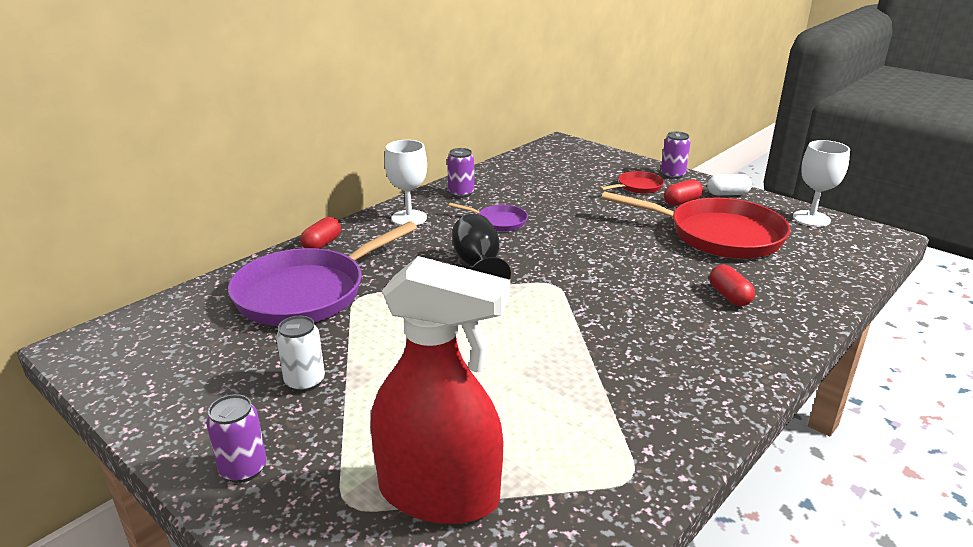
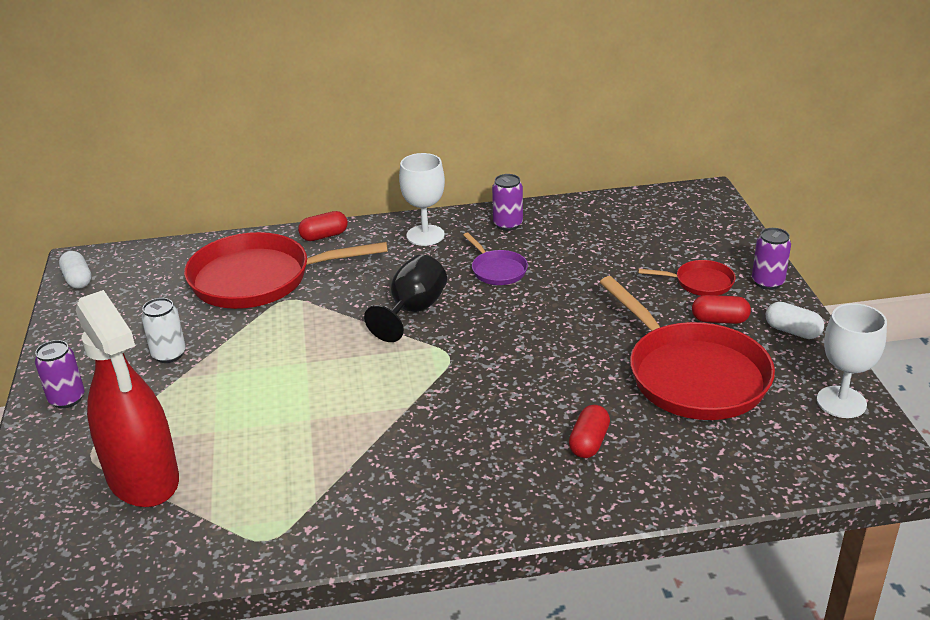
camera: 40 degrees right, 5 degrees up
(97, 362) = (78, 279): none -> white capsule
(307, 292) = (259, 279): purple pan -> red pan

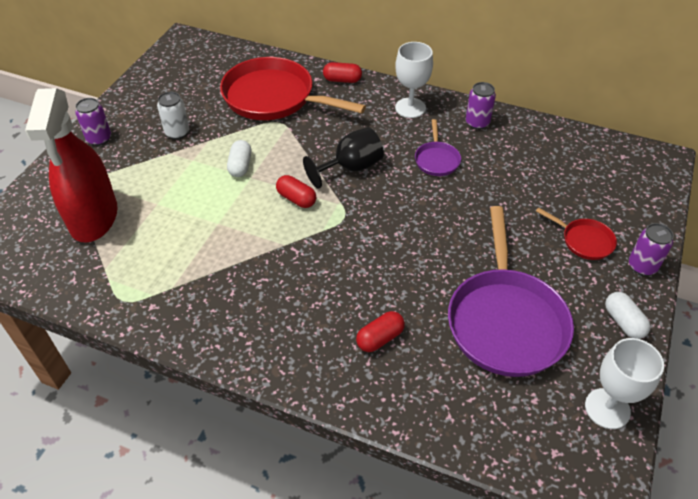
camera: 30 degrees right, 15 degrees up
(78, 279) = (171, 52): white capsule -> white capsule (240, 166)
(692, 375) = (505, 320): red pan -> purple pan
(719, 320) = (570, 282): red capsule -> red capsule (296, 199)

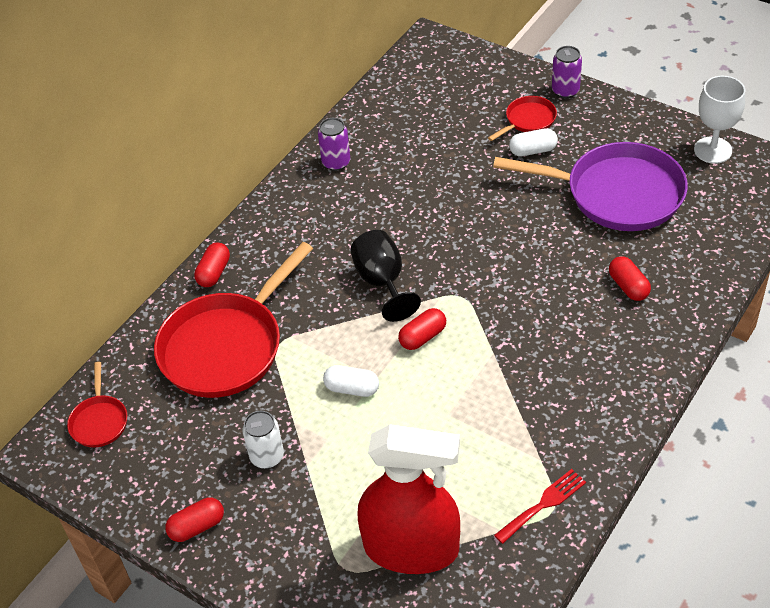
camera: 75 degrees left, 0 degrees up
(99, 139) = (253, 552): purple can -> none
(121, 111) = (197, 527): none -> red capsule
(128, 293) = (543, 504): none -> red fork
(206, 55) = (99, 421): none -> red pan
(410, 108) = (291, 215): white goblet -> none
(436, 159) = (388, 206): purple pan -> none
(623, 322) = (626, 118): white capsule -> white capsule (533, 150)

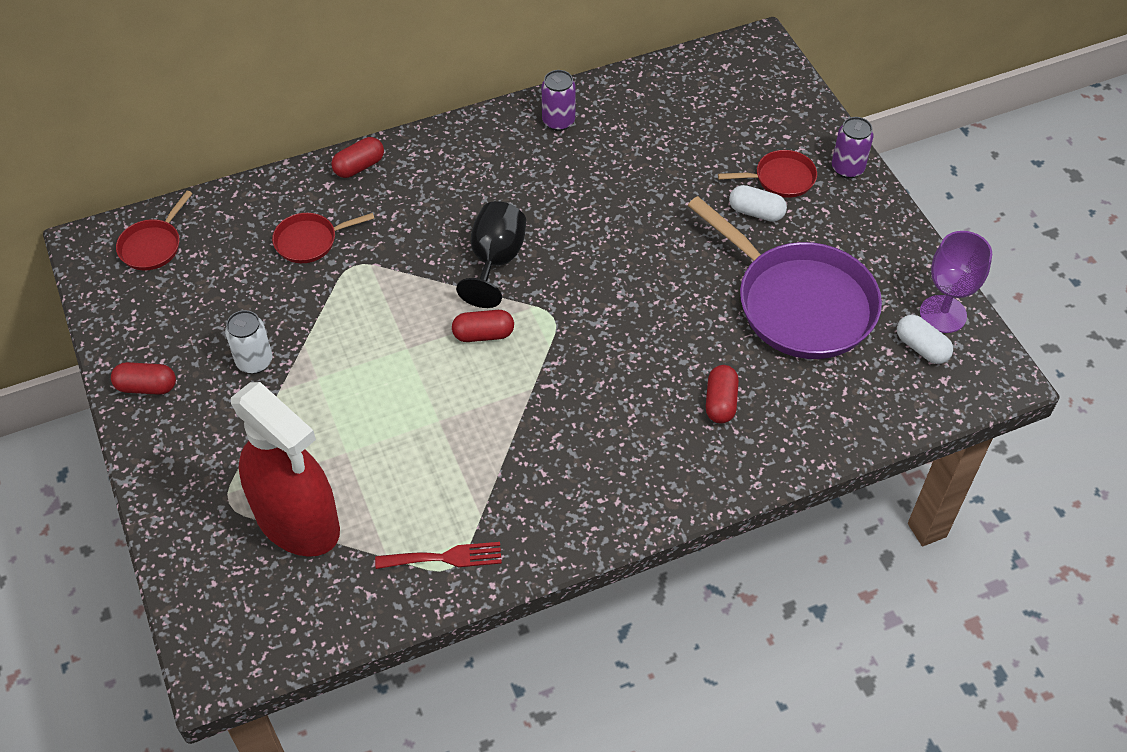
camera: 30 degrees right, 5 degrees up
(226, 346) = (310, 241): red pan -> red pan, size x0.46
(352, 388) = (379, 344): white capsule -> white capsule (921, 348)
(713, 150) = (943, 314): white goblet -> purple goblet

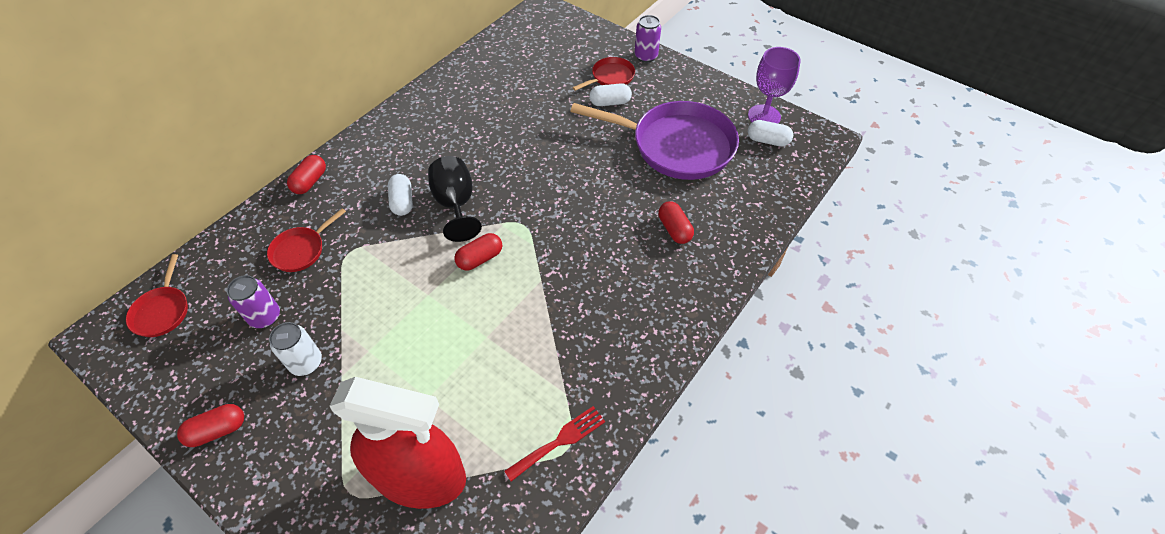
camera: 30 degrees left, 0 degrees up
(441, 233) = (402, 202): none -> white capsule
(558, 121) = (441, 97): purple can -> purple can (265, 317)

